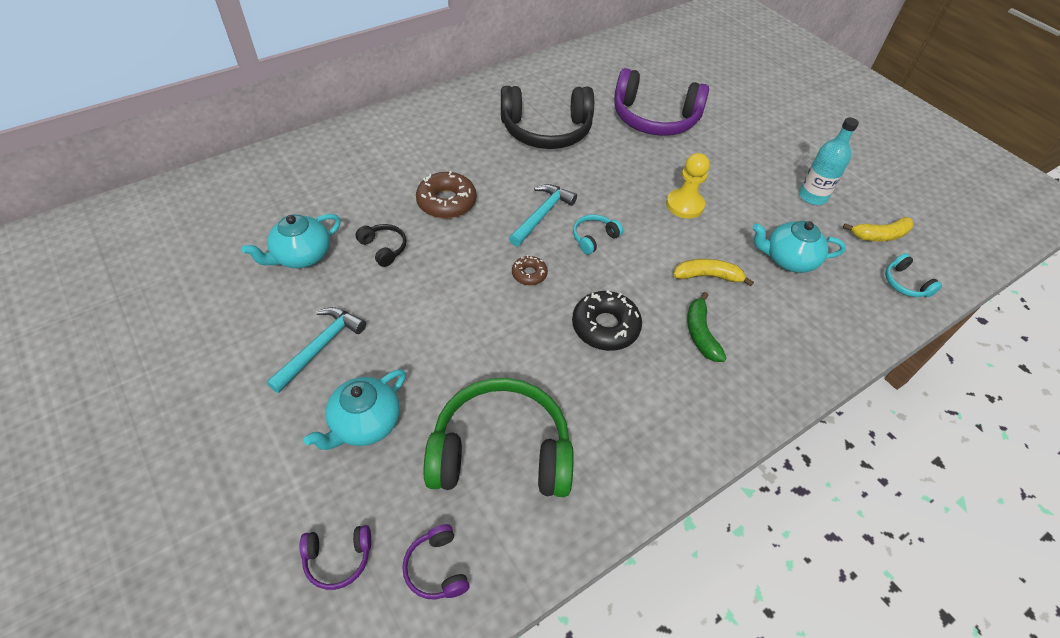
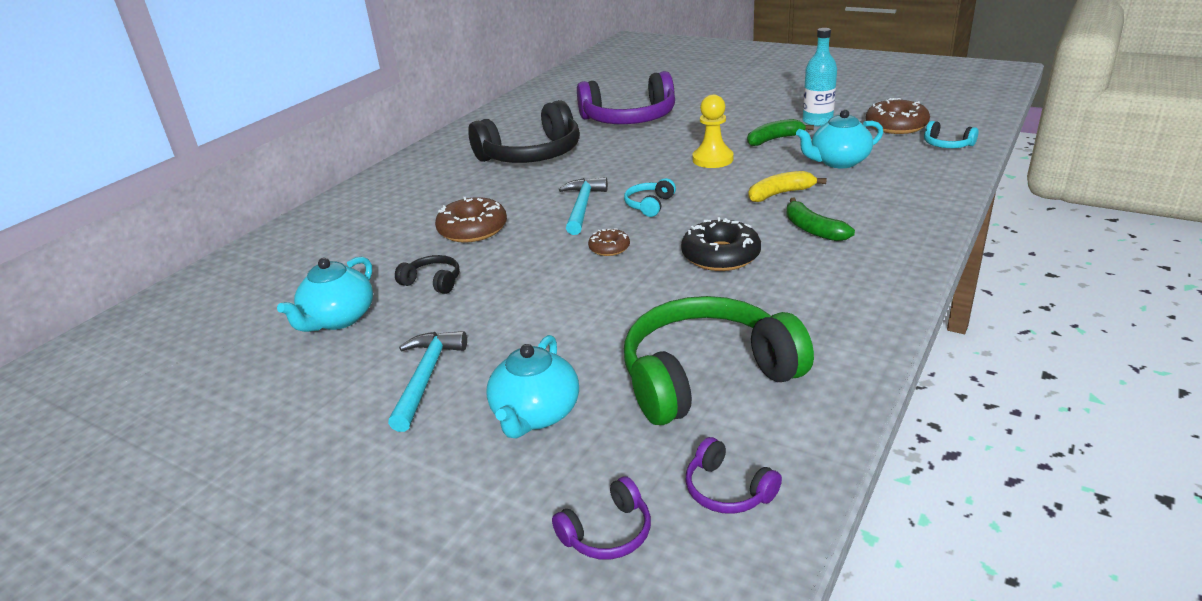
camera: 20 degrees left, 20 degrees down
(756, 203) = (774, 139): none -> green banana
(880, 235) = (896, 125): yellow banana -> brown donut

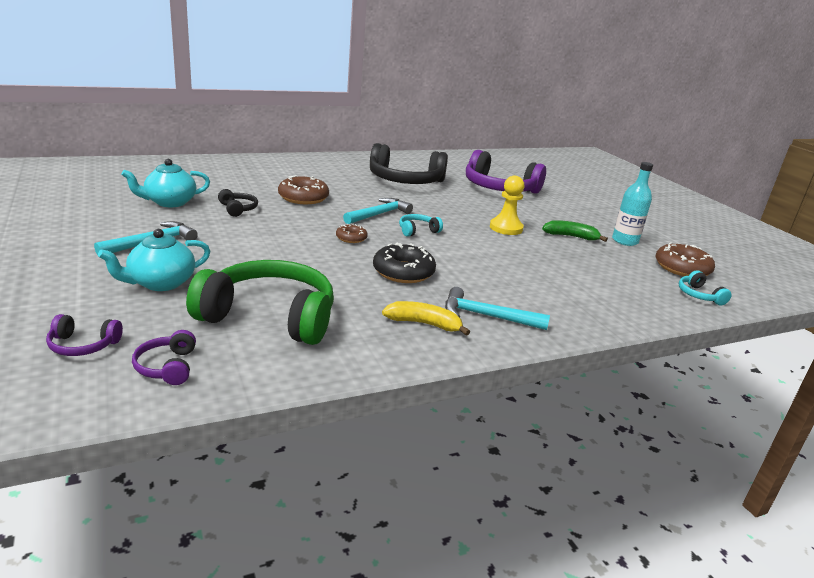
camera: 30 degrees right, 5 degrees down
(780, 194) = (510, 263): yellow banana -> yellow banana (424, 324)
(813, 229) = (489, 289): green banana -> none
(838, 162) = (589, 266): turquoise teapot -> none
(858, 256) = (487, 316): none -> turquoise hammer

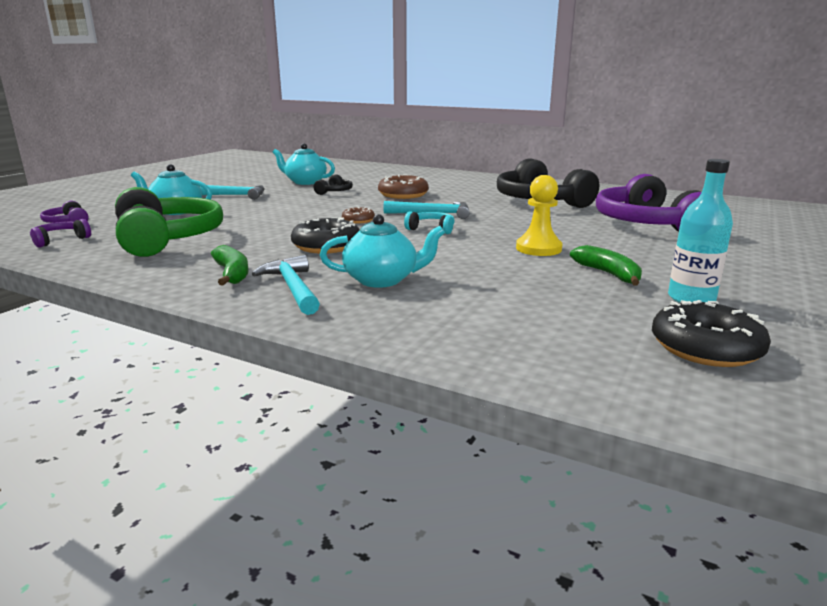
camera: 55 degrees right, 5 degrees down
(424, 324) = (232, 274): yellow banana -> green banana
(507, 286) = (382, 280): none -> turquoise teapot
(682, 268) = (705, 348): brown donut -> black donut
(699, 295) = (629, 376): turquoise headphones -> none

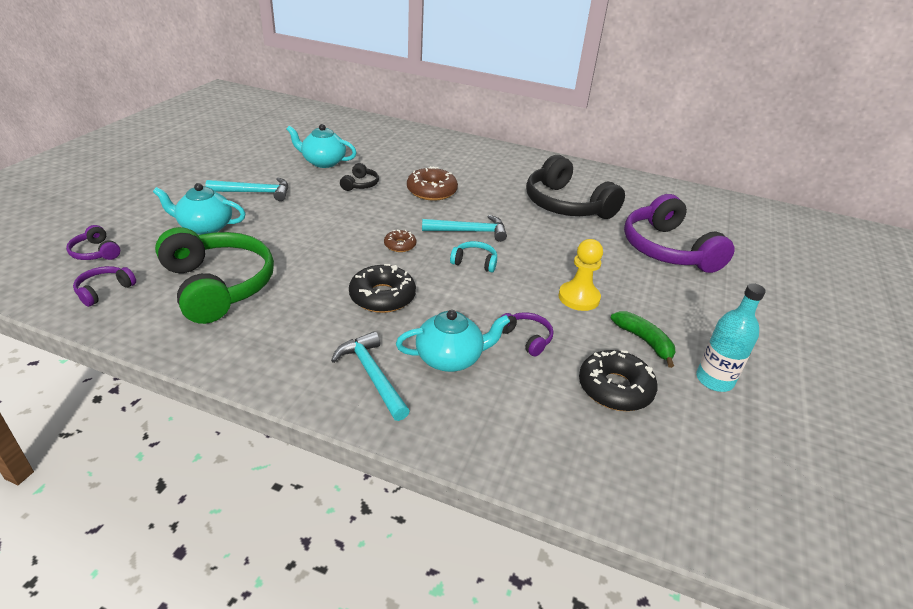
camera: 10 degrees left, 15 degrees up
(232, 274) = (307, 351): green banana -> none
(471, 270) = (526, 338): none -> purple headphones
(705, 348) = (729, 454): black donut -> black donut (615, 388)

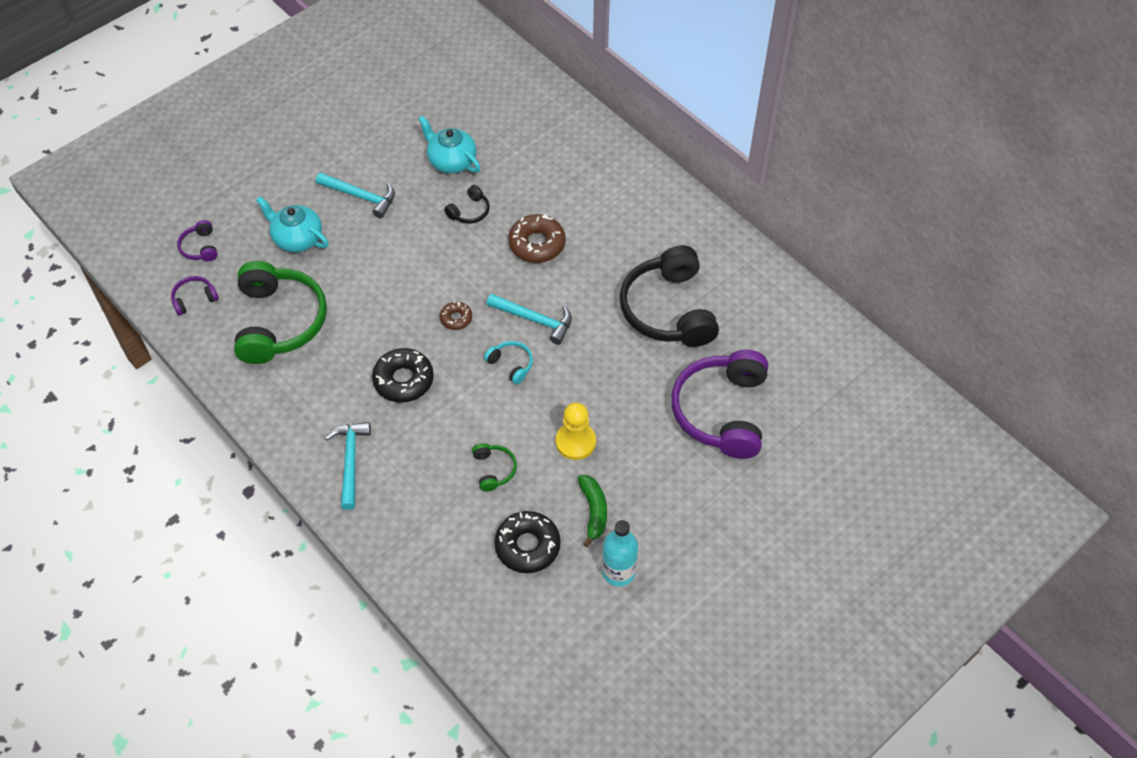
camera: 30 degrees right, 20 degrees up
(450, 358) = (418, 467): turquoise teapot -> none
(526, 338) = (494, 470): purple headphones -> green headphones

